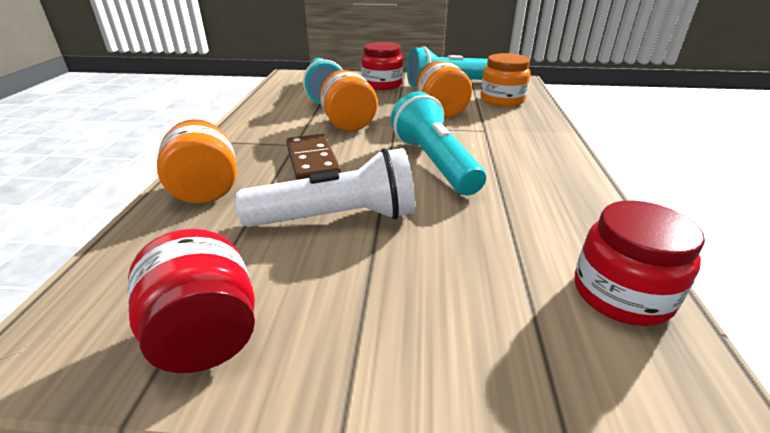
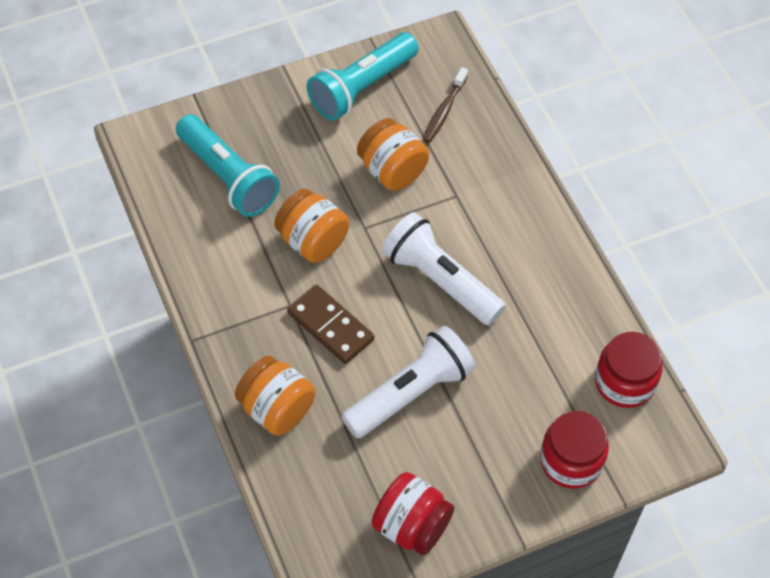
camera: 30 degrees left, 25 degrees up
(382, 85) = (282, 122): red jar -> red jar (571, 461)
(434, 163) = (439, 281): turquoise flashlight -> white flashlight
(502, 100) = (444, 111): orange jar -> brown toothbrush

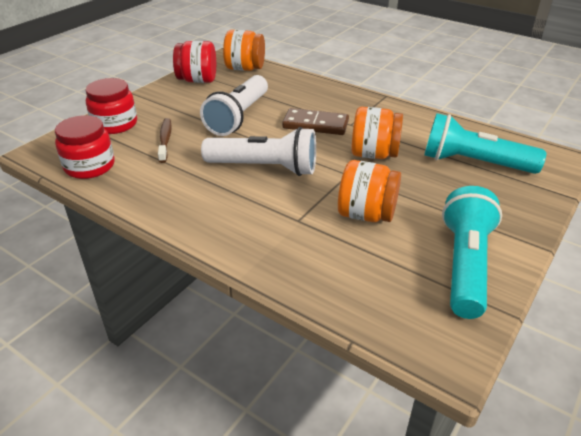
camera: 150 degrees right, 20 degrees down
(276, 409) = (309, 90): orange jar -> orange jar (245, 68)
(444, 111) = (371, 281): brown toothbrush -> brown toothbrush (165, 140)

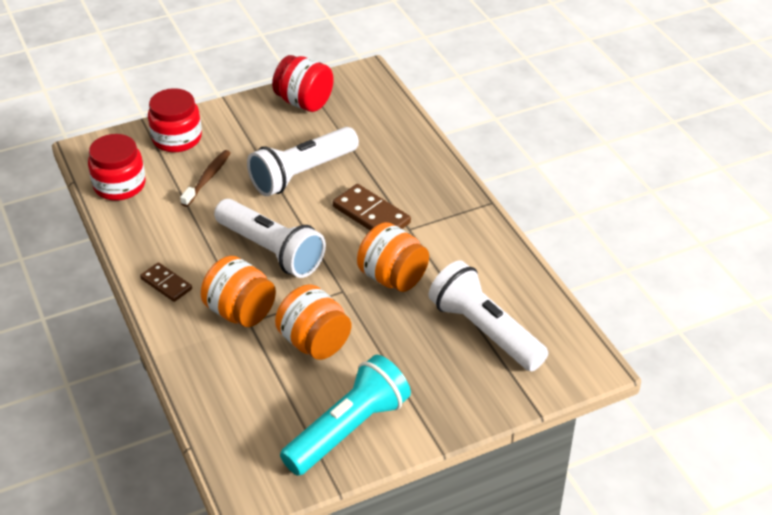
camera: 30 degrees right, 5 degrees up
(198, 219) = (166, 284): none -> brown domino
(245, 68) = (371, 101): orange jar -> orange jar (240, 312)
(473, 163) = (484, 331): turquoise flashlight -> white flashlight

